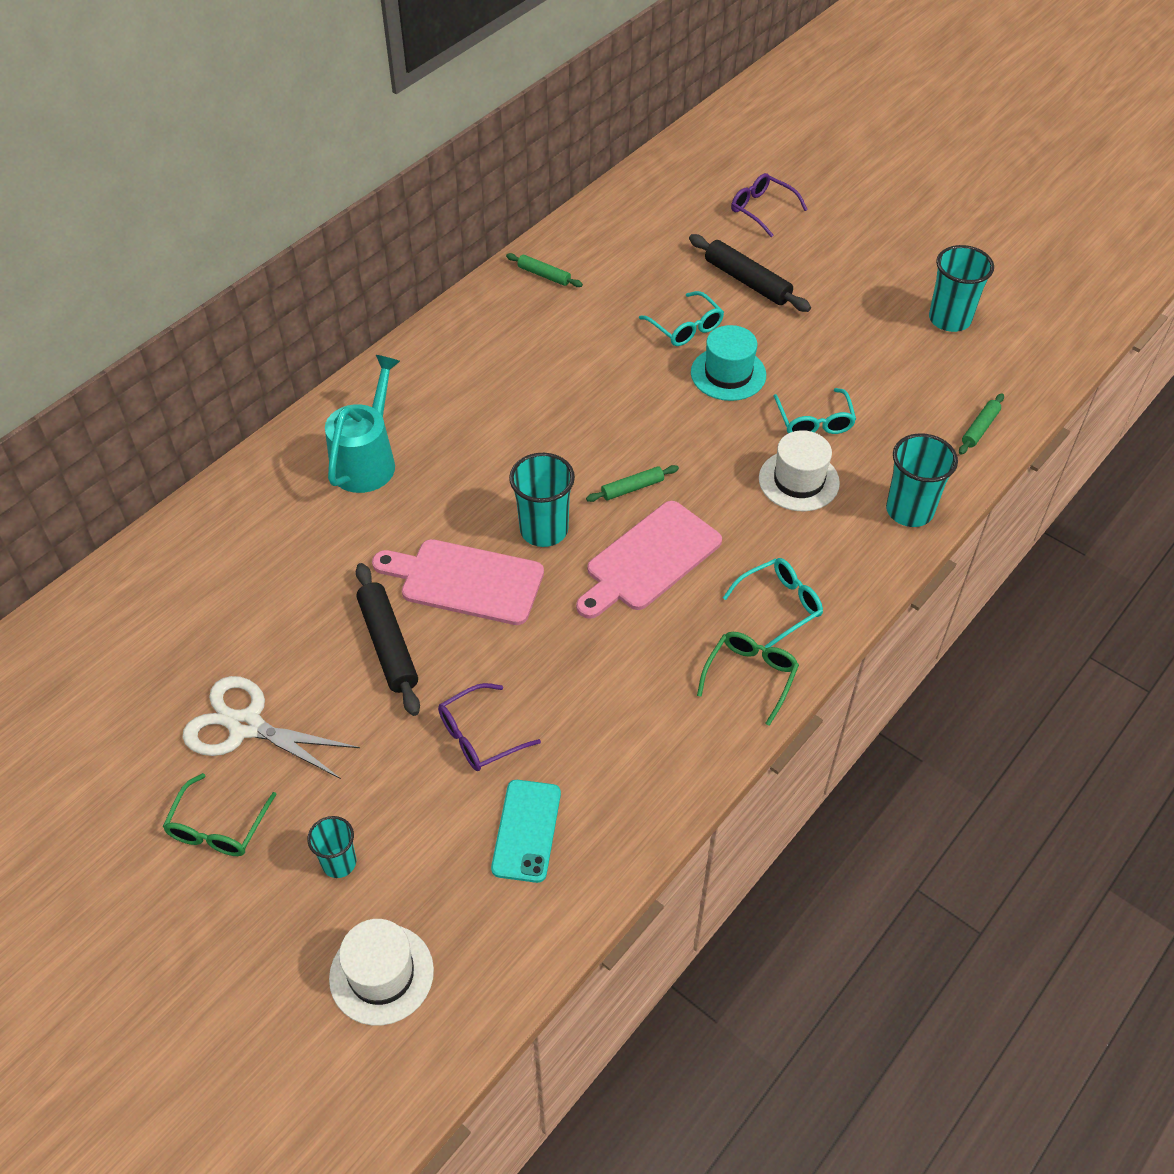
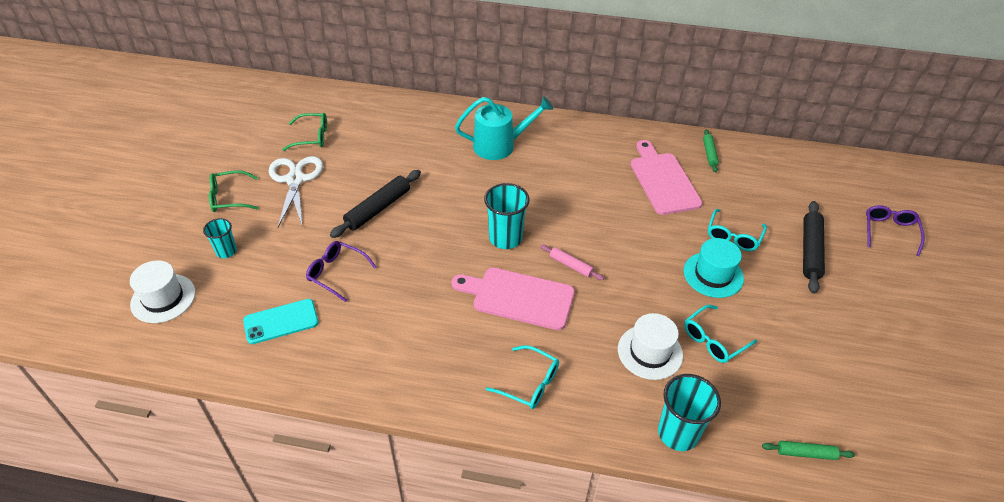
camera: 60 degrees right, 5 degrees down
(465, 581) = (443, 220): pink cutting board -> pink cutting board (663, 180)
(632, 488) = (571, 265): green rolling pin -> pink rolling pin
(750, 676) = (458, 390): green glasses -> green glasses (312, 137)
(949, 319) = (904, 389): turquoise cup -> none

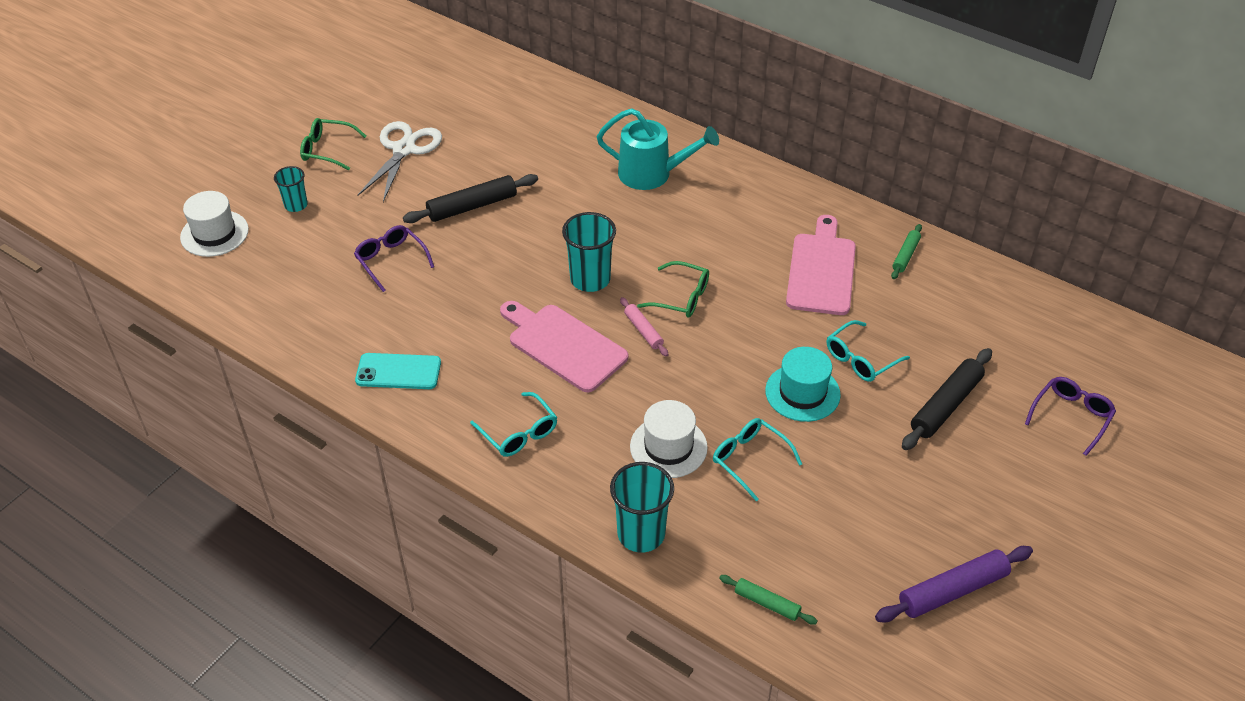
camera: 25 degrees right, 0 degrees up
(281, 321) = (311, 291): turquoise phone -> turquoise phone (398, 372)
(312, 137) = (448, 106): green glasses -> green glasses (681, 297)
(713, 340) = (750, 460): turquoise glasses -> turquoise glasses turned 60 degrees clockwise
(916, 389) = (953, 591): none -> purple rolling pin

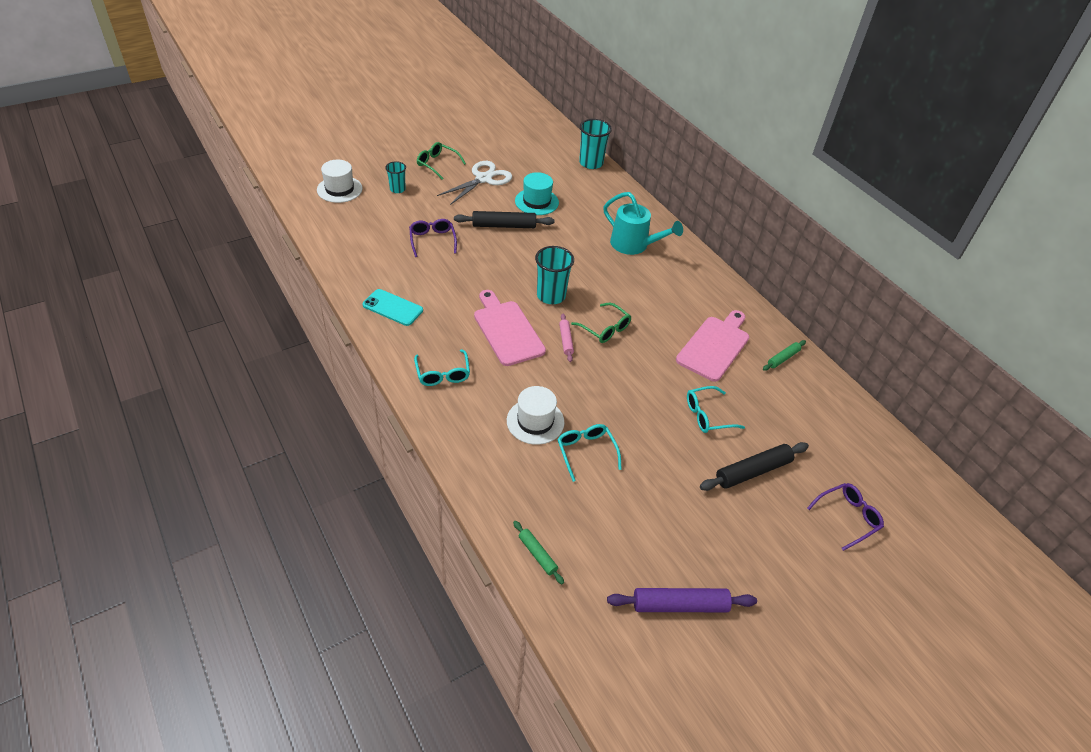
camera: 20 degrees right, 0 degrees up
(641, 534) = (480, 471): turquoise cup -> turquoise cup (591, 163)
(802, 392) = (651, 422): turquoise hat -> turquoise hat (536, 202)

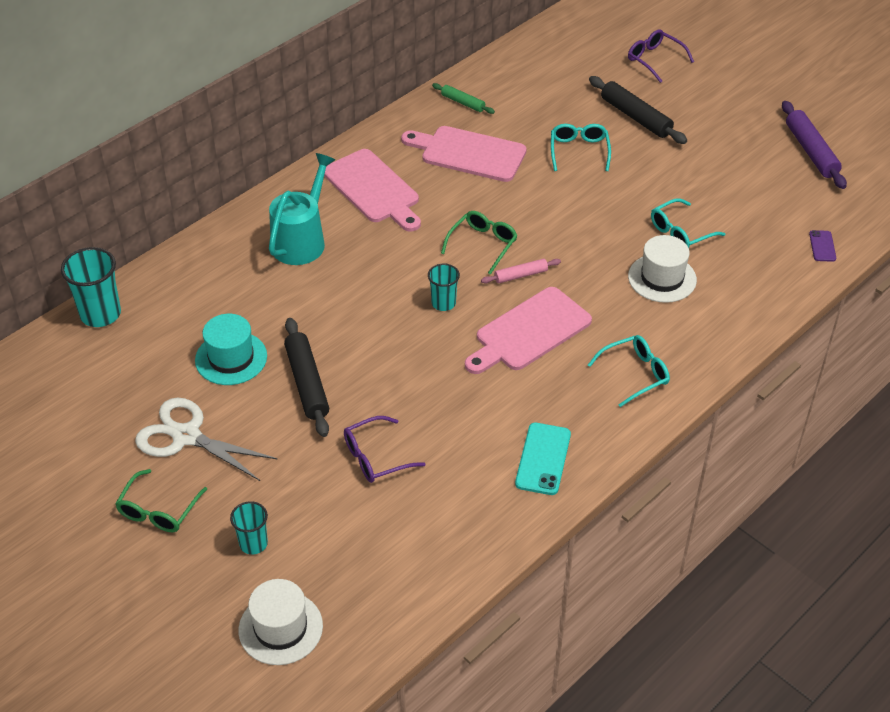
camera: 100 degrees left, 0 degrees up
(537, 554) = (822, 246): green rolling pin -> purple phone
(551, 295) = (443, 303): turquoise cup -> turquoise cup, size x0.60
(680, 287) = (373, 189): none -> pink cutting board
(707, 415) = (579, 151): turquoise glasses -> turquoise glasses turned 150 degrees counterclockwise

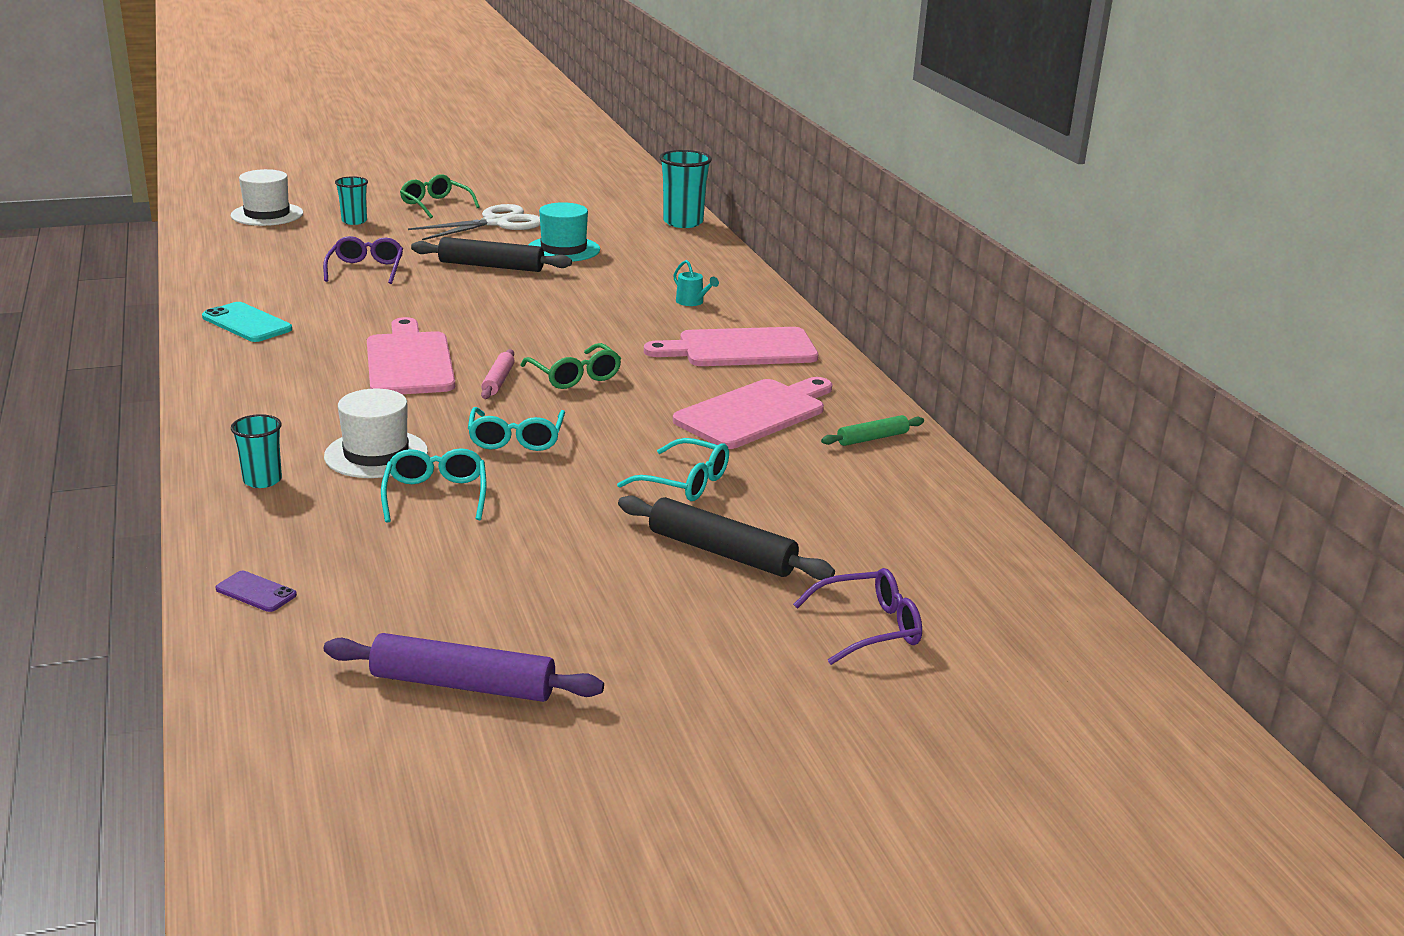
camera: 115 degrees right, 20 degrees down
(302, 240) = (692, 302): turquoise watering can -> turquoise watering can, size x0.43
(443, 303) = (511, 336): turquoise cup -> turquoise cup (262, 480)
(635, 117) = (721, 552): black rolling pin -> black rolling pin turned 45 degrees clockwise
(635, 374) = (267, 392): turquoise glasses -> turquoise glasses (516, 439)

